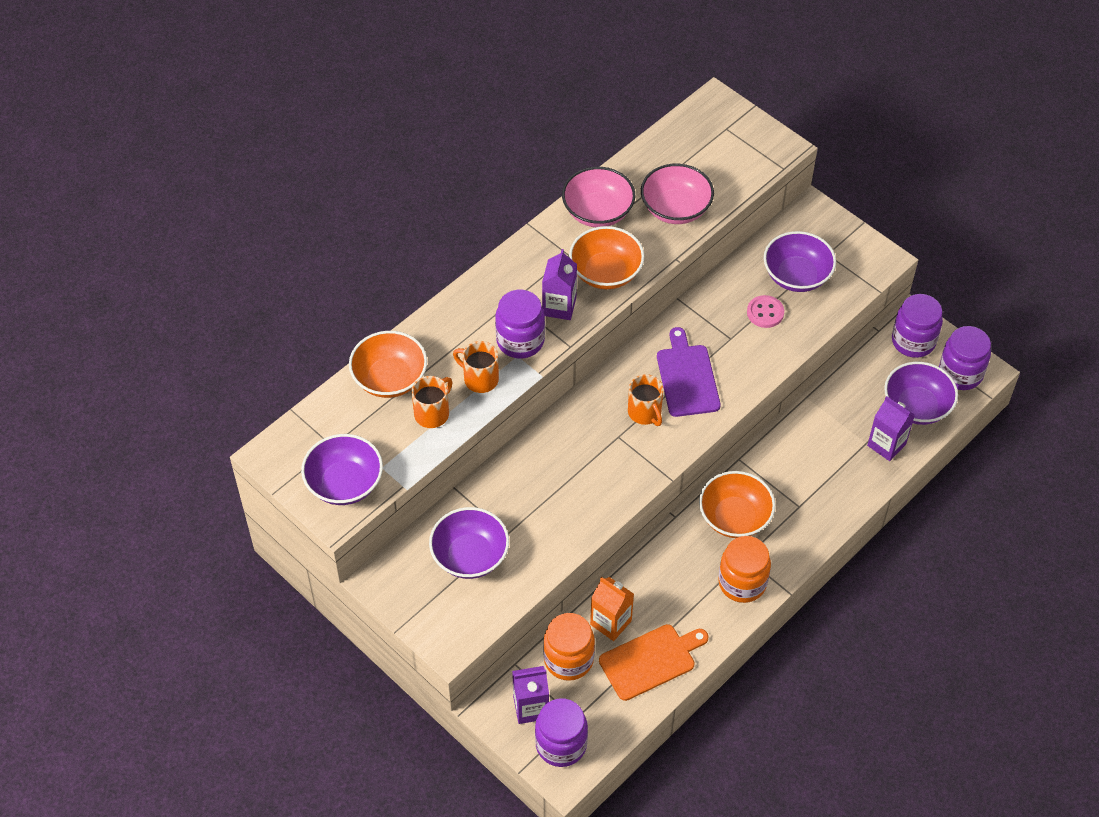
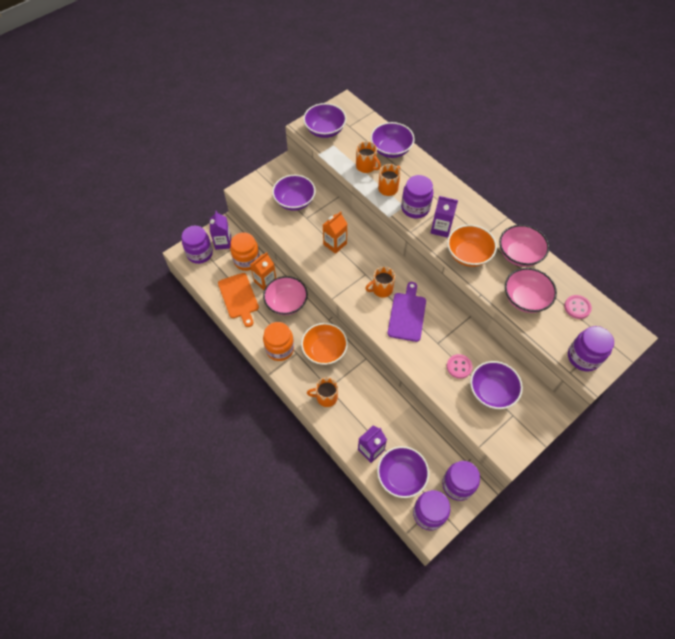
camera: 95 degrees right, 5 degrees up
(390, 378) = (391, 149): orange bowl -> purple bowl
(561, 484) = (335, 244): none -> orange carton
(651, 583) = (286, 303): none -> pink bowl
(681, 153) = (577, 307): none -> pink button
(687, 377) = (407, 314): purple cutting board -> purple cutting board turned 75 degrees counterclockwise
(758, 153) = (583, 357): none -> purple jar
(815, 509) = (326, 397): none -> orange mug

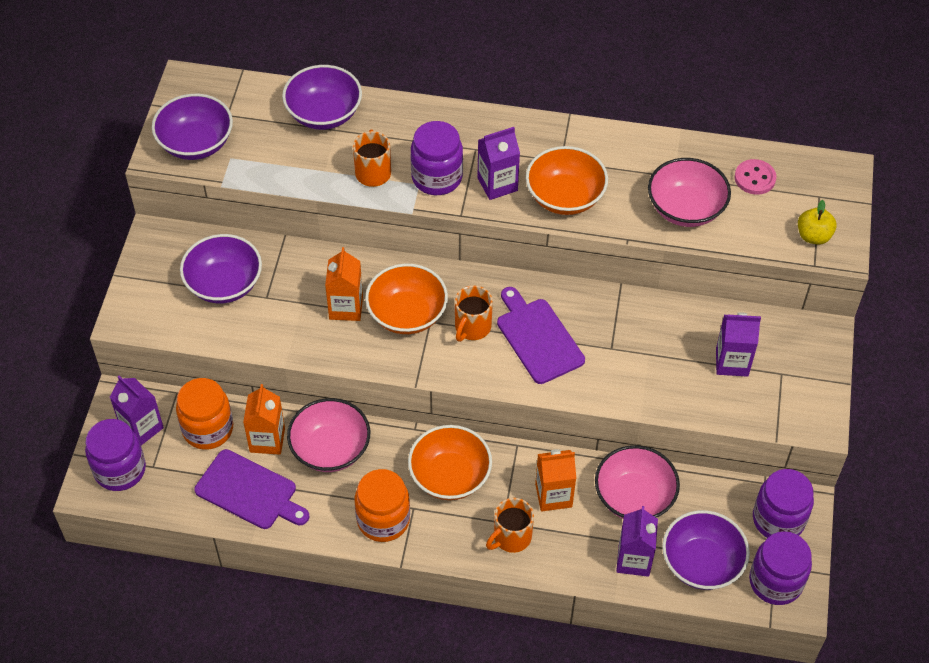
camera: 40 degrees left, 5 degrees down
(239, 297) = (249, 491): orange cutting board -> purple cutting board
(358, 264) = (407, 314): none -> orange bowl
(361, 393) = (553, 495): none -> orange carton
(366, 166) = (311, 160): orange mug -> none
(459, 367) = (665, 360): pink button -> none
(492, 391) = (732, 362): purple bowl -> purple carton
(519, 254) = (628, 155): pink bowl -> pink bowl (634, 497)
(583, 357) = (813, 236): purple jar -> yellow apple

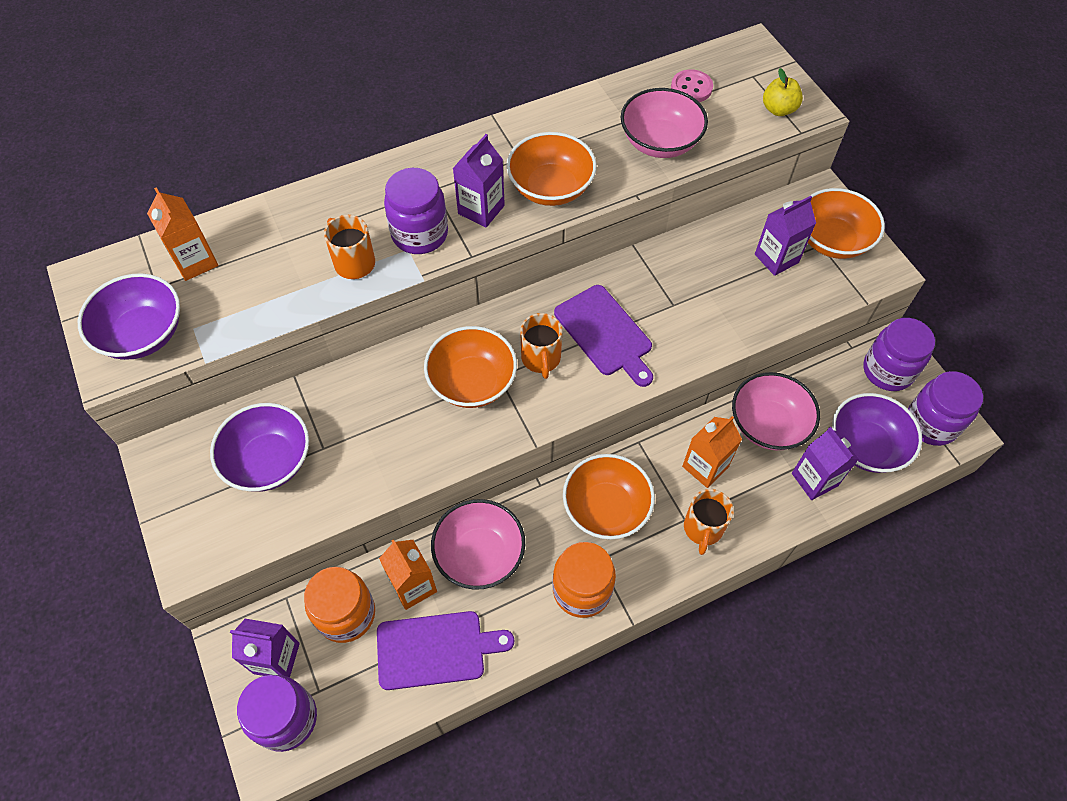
camera: 35 degrees left, 5 degrees up
(324, 114) = (259, 233): purple bowl -> none
(346, 307) = (410, 411): orange carton -> orange carton (195, 261)
(537, 338) = (605, 333): purple cutting board -> purple cutting board turned 150 degrees counterclockwise
(795, 376) = (832, 240): none -> orange bowl

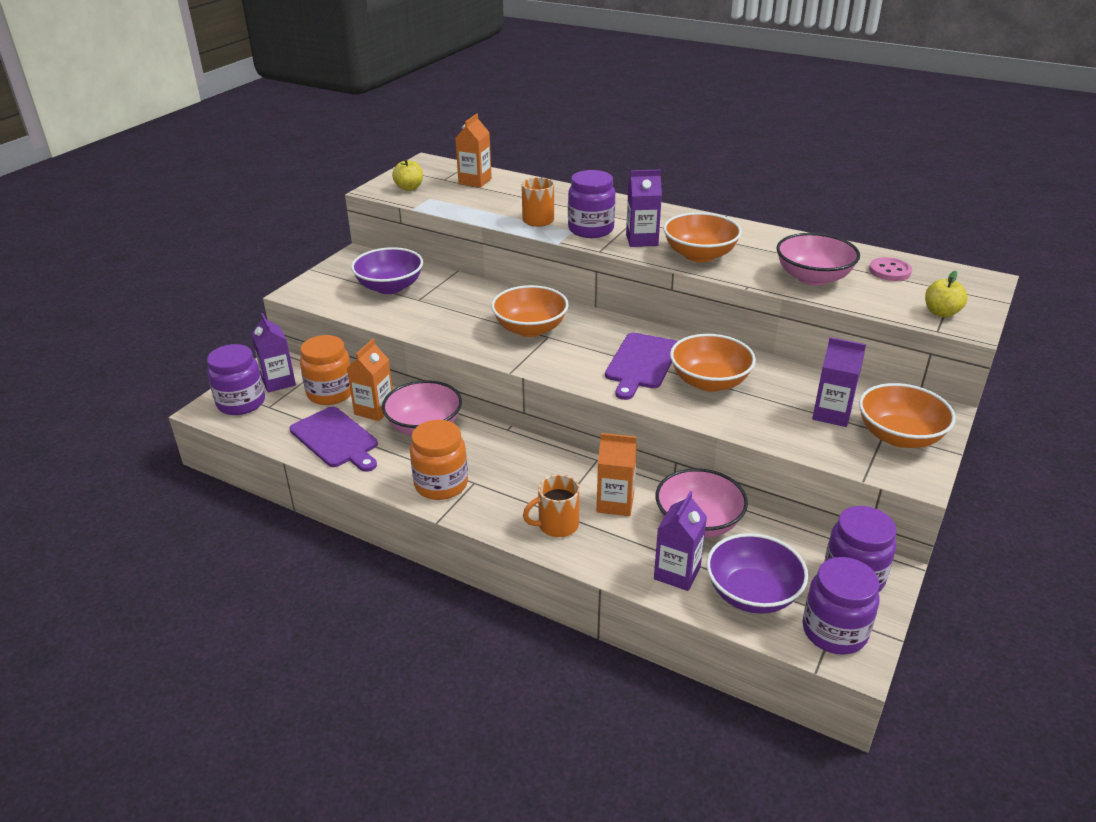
camera: 55 degrees right, 25 degrees down
(143, 334) = (409, 188): purple bowl -> yellow apple
(541, 358) = (584, 346): orange mug -> none
(606, 508) = (521, 467): orange bowl -> orange bowl (709, 382)

